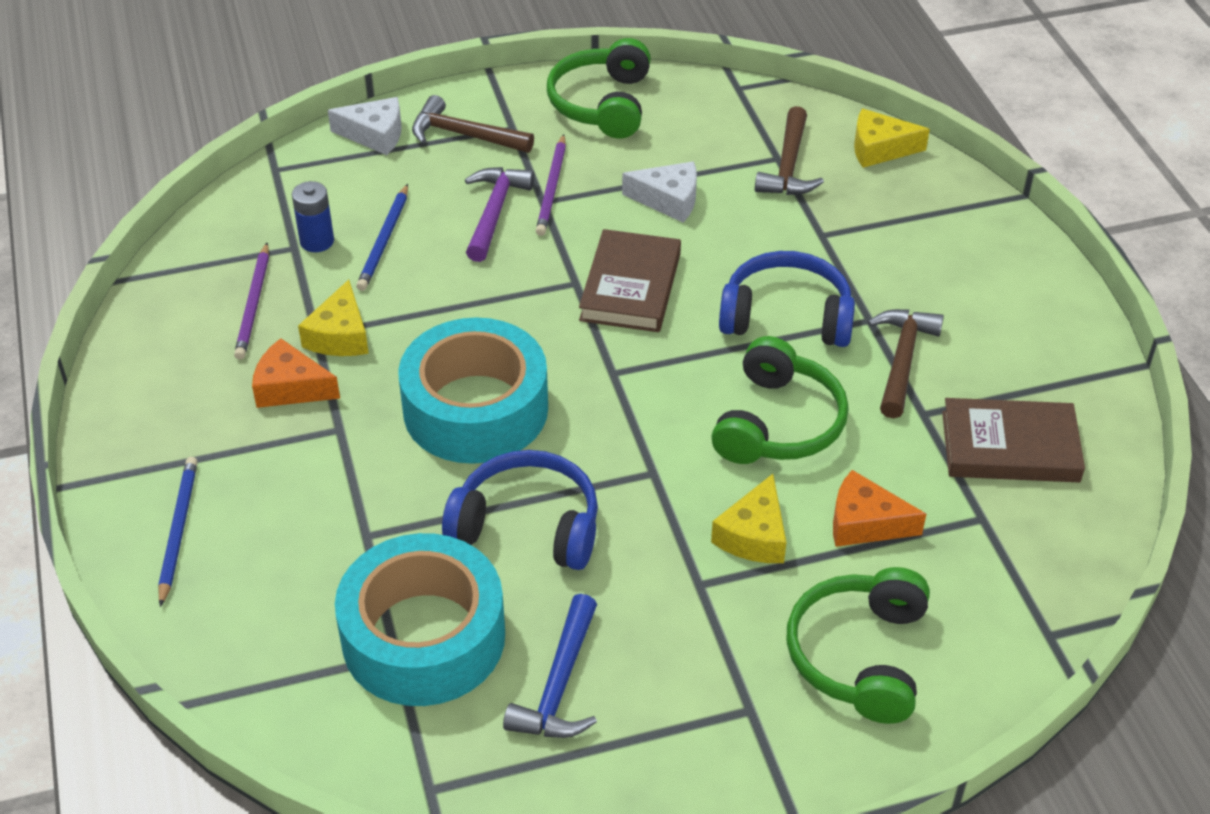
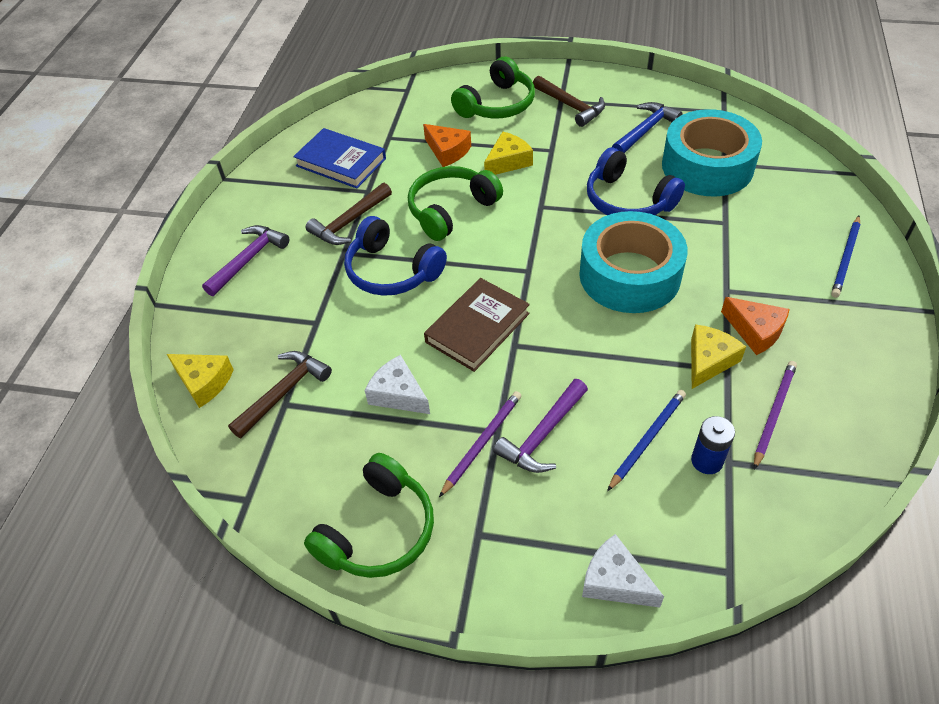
camera: 150 degrees left, 5 degrees up
(464, 135) = (528, 542): brown hammer -> brown hammer (571, 106)
(978, 273) = (249, 259): none -> purple hammer
(1010, 447) = (341, 162): brown book -> blue book

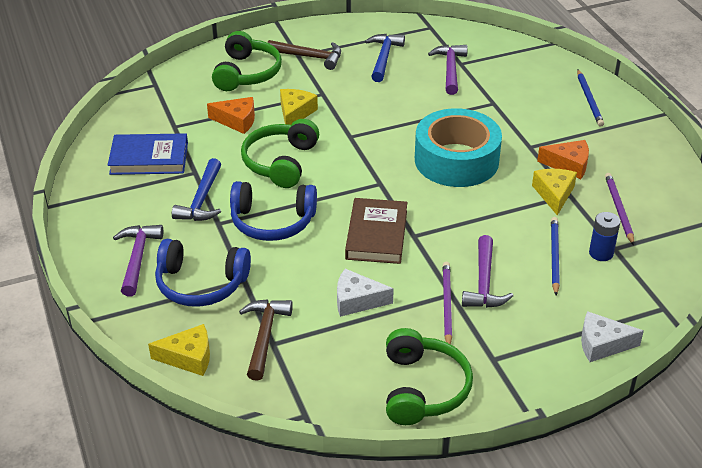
camera: 35 degrees left, 10 degrees down
(349, 222) = (202, 200): brown hammer -> blue hammer
(628, 200) = (412, 111): blue headphones -> blue headphones (201, 284)
(707, 166) = (450, 69): turquoise tape -> purple hammer

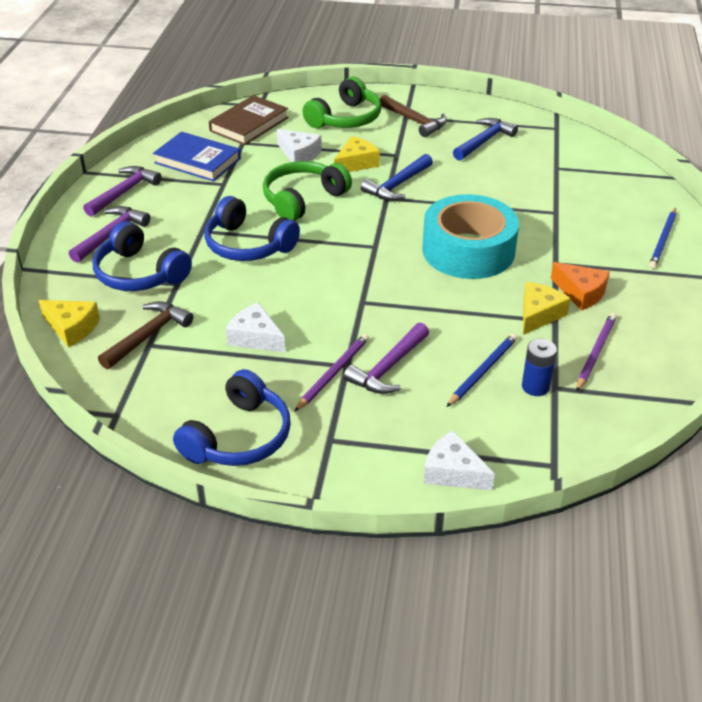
camera: 30 degrees right, 0 degrees up
(202, 200) = (207, 207): blue hammer -> blue hammer (397, 185)
(237, 121) = (299, 154): orange cheese -> white cheese
(376, 235) = (328, 288): brown book -> brown book (249, 124)
(423, 388) = (239, 437): green headphones -> blue headphones
(450, 69) = (540, 170): purple hammer -> purple hammer (124, 192)

